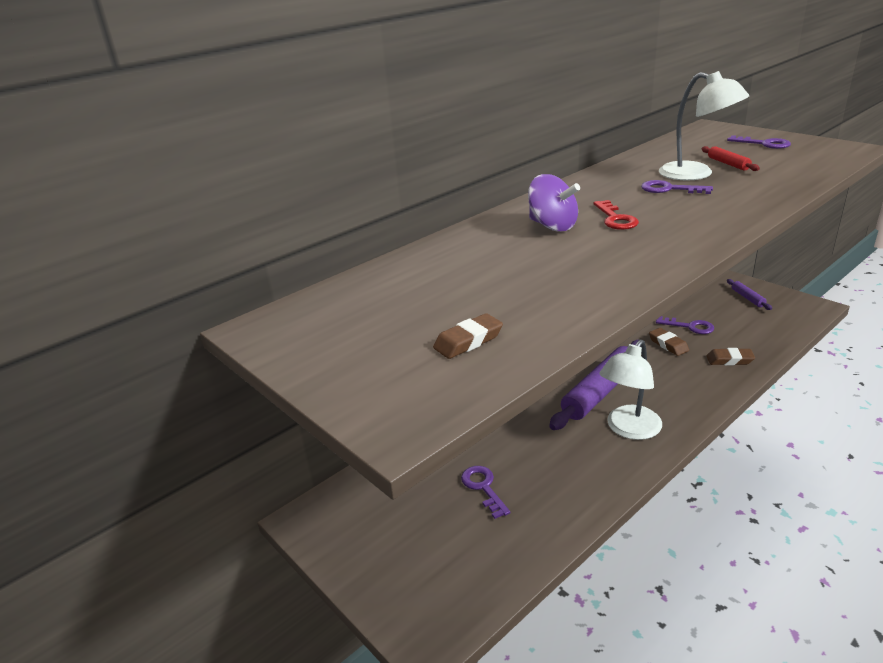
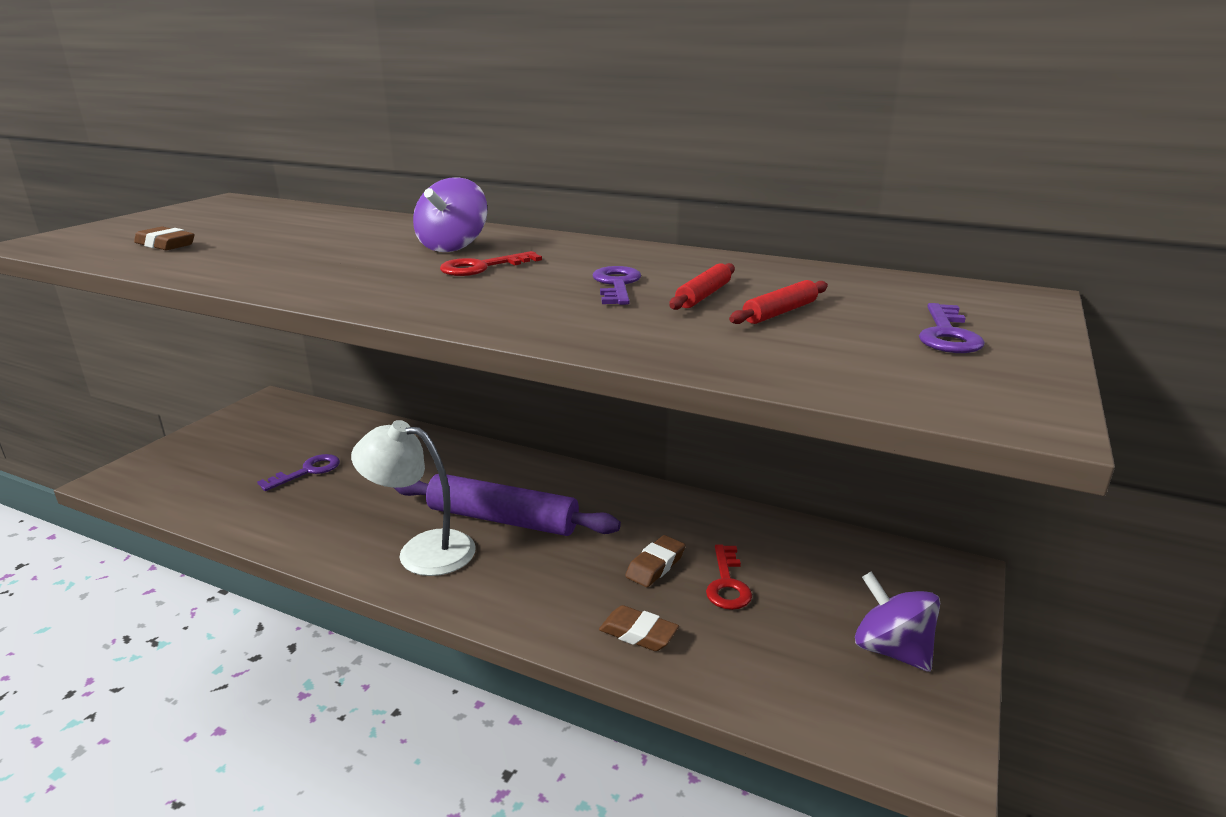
camera: 65 degrees right, 5 degrees down
(689, 326) = (727, 584): purple key -> red key
(696, 174) = (703, 295): white lamp -> red rolling pin
(729, 360) = (638, 633): brown eraser -> brown eraser turned 45 degrees counterclockwise
(747, 298) = (891, 650): purple rolling pin -> purple spinning top

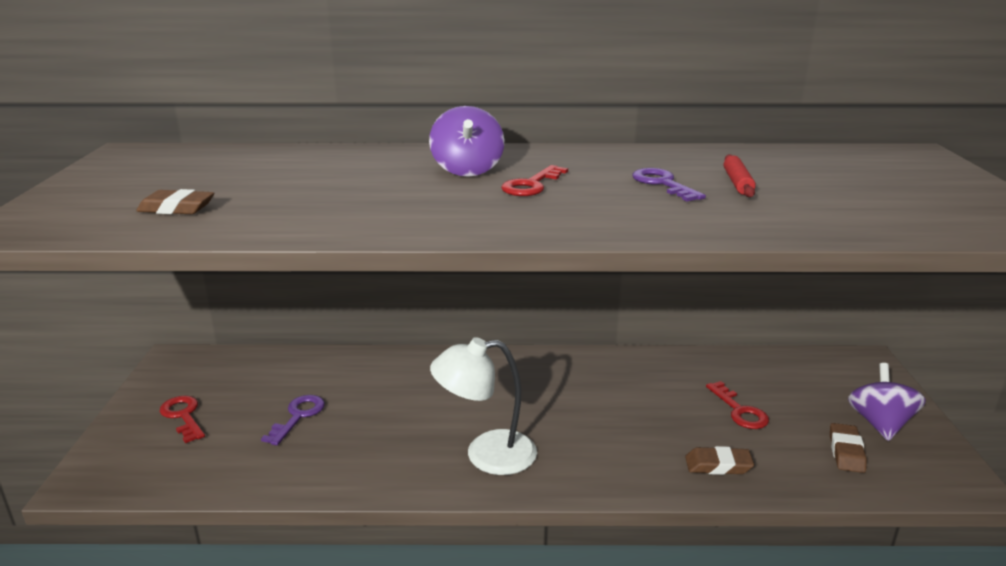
camera: 25 degrees left, 0 degrees up
(227, 448) = (183, 416): none -> red key
(502, 519) = (525, 410): purple rolling pin -> none
(655, 565) = (678, 412): brown eraser -> brown eraser (846, 452)
(779, 312) = (808, 187): red rolling pin -> none
(891, 650) = (880, 424): purple spinning top -> purple spinning top turned 75 degrees clockwise
(947, 335) = (927, 186): purple key -> none

